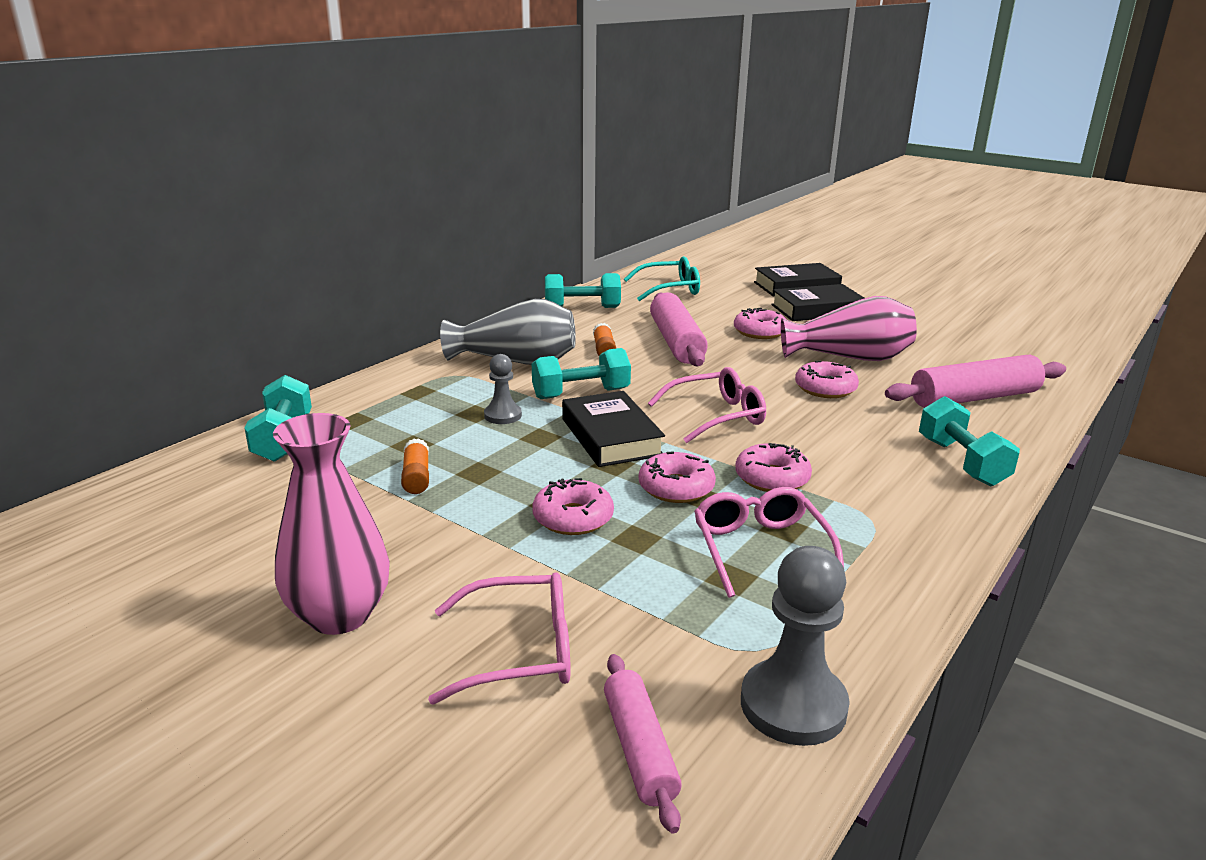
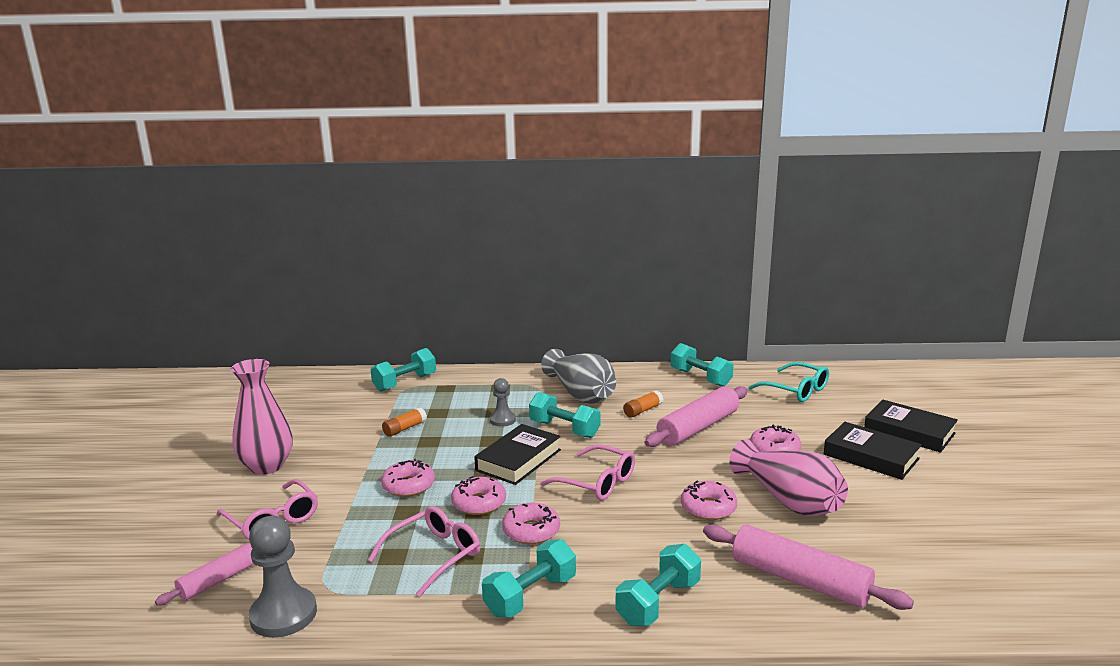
camera: 55 degrees right, 5 degrees down
(898, 518) = (530, 596): none -> turquoise dumbbell

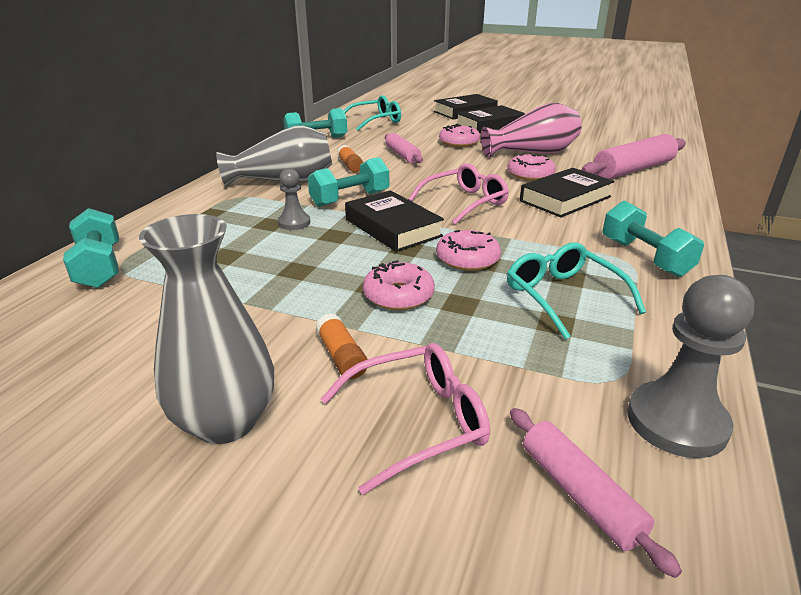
camera: 70 degrees left, 10 degrees up
(267, 466) = (226, 421): pink vase -> grey vase
(405, 429) = (242, 282): orange glue stick -> orange glue stick (341, 356)
(433, 556) = (564, 297): pink glasses -> turquoise glasses
(531, 531) = (535, 241): pink donut -> none
(651, 537) = (565, 199): none -> black book
(658, 602) = (657, 212): turquoise dumbbell -> none
(698, 428) = (402, 155): pink rolling pin -> pink rolling pin, size x0.60

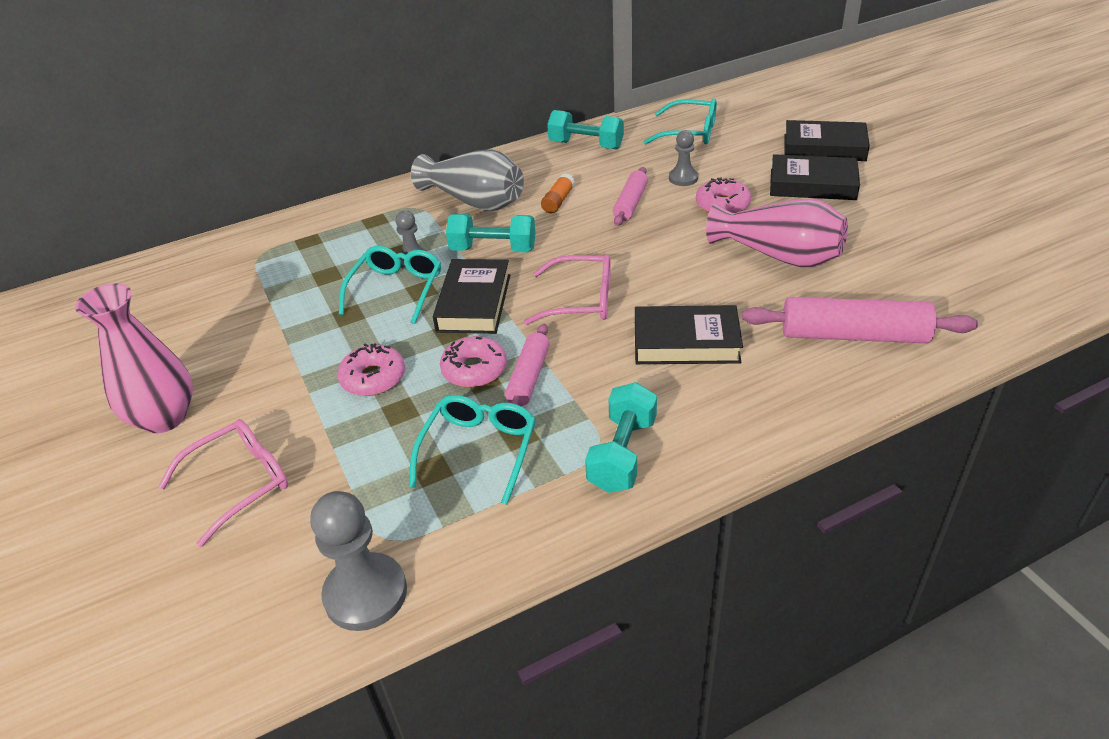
camera: 45 degrees right, 10 degrees up
(100, 267) = (250, 249): turquoise dumbbell -> none
(226, 421) = (164, 417): grey vase -> pink vase
(313, 242) = (396, 290): none -> turquoise glasses
(341, 356) = (270, 409): orange glue stick -> none
(412, 138) = (683, 178): none -> grey pawn
(417, 422) = (239, 483): pink glasses -> pink glasses turned 60 degrees counterclockwise
(530, 175) = (713, 290): pink donut -> none
(580, 494) = (241, 587): pink rolling pin -> pink rolling pin (529, 377)

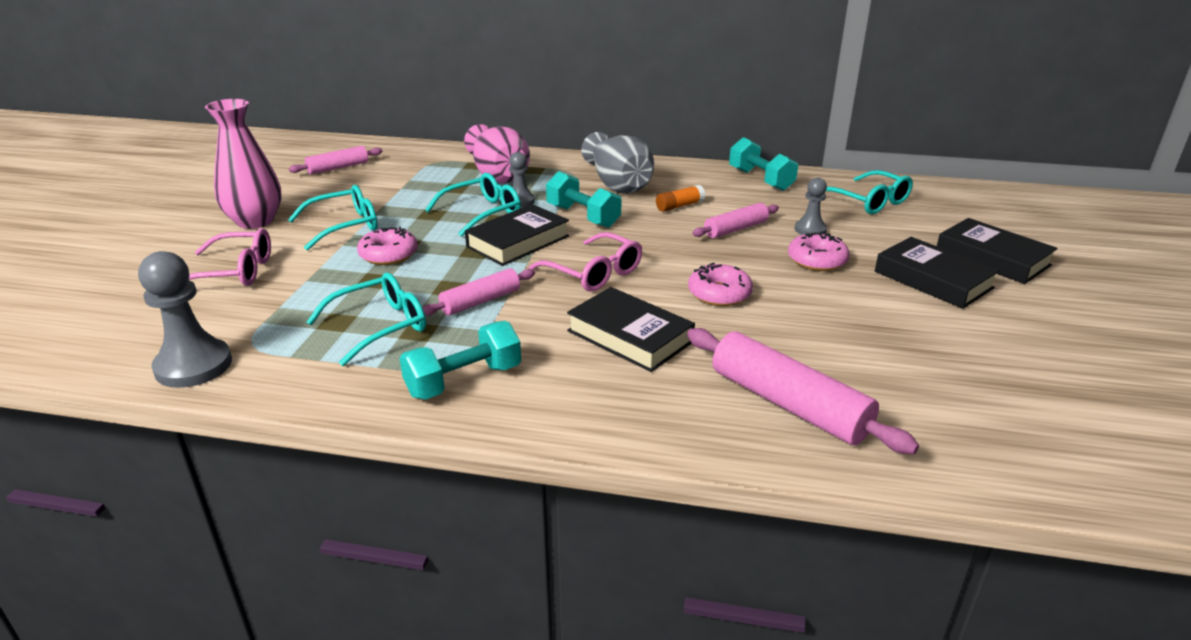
camera: 35 degrees right, 10 degrees down
(157, 311) = (338, 168): none -> pink rolling pin
(277, 373) = (344, 226): none -> turquoise glasses
(474, 369) = (454, 280): pink donut -> pink donut (719, 294)
(779, 255) = (811, 316): pink vase -> pink vase (497, 174)

